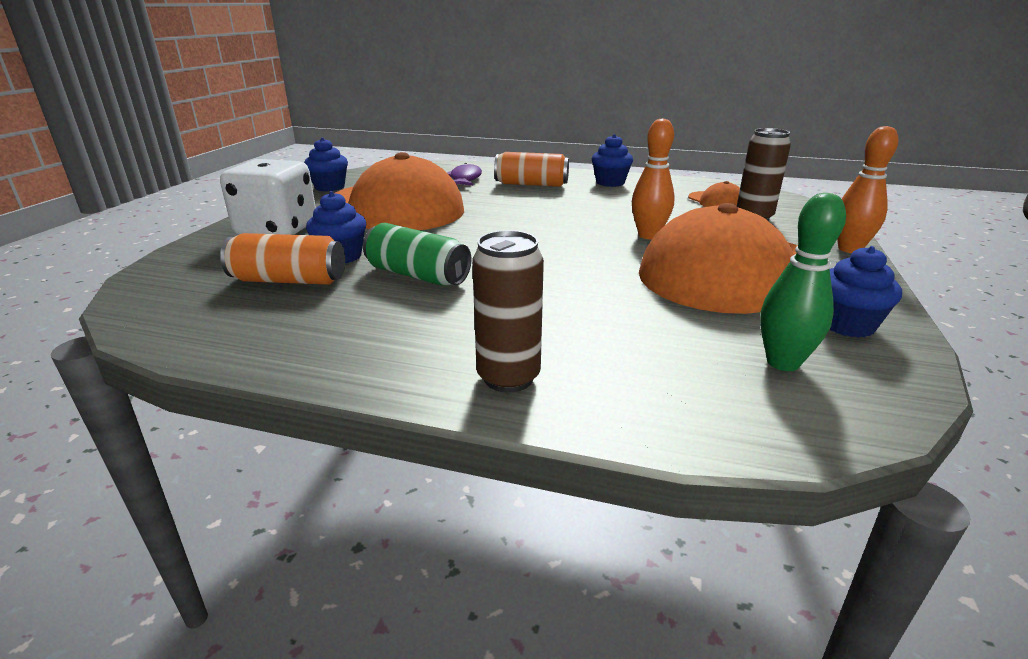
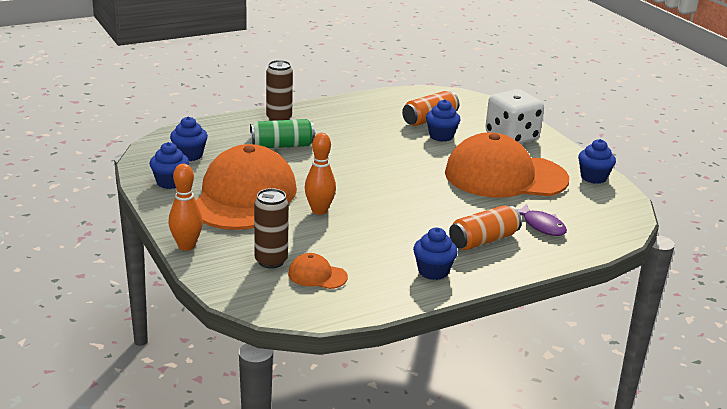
camera: 135 degrees right, 0 degrees up
(417, 275) = (386, 140): green can -> green can (282, 146)
(783, 363) = (189, 155): green bowling pin -> blue cupcake

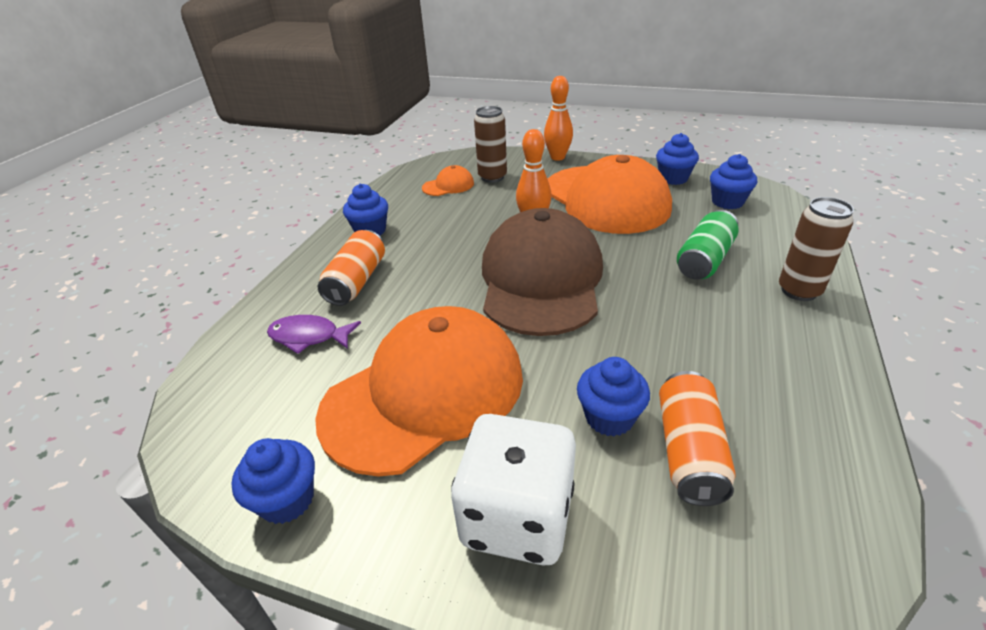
camera: 140 degrees right, 10 degrees up
(378, 183) = (541, 279): none -> brown cap

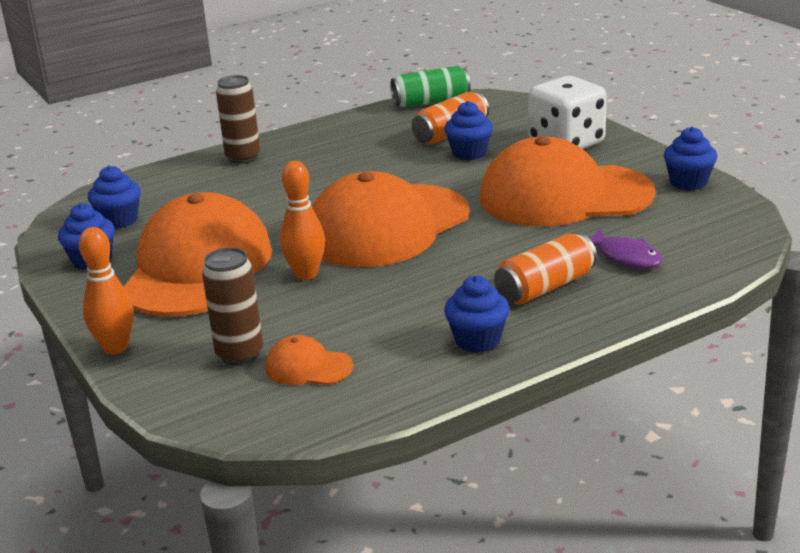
camera: 140 degrees left, 10 degrees down
(541, 279) = (387, 226): brown cap -> orange cap
(705, 260) = (248, 192): green can -> green can (431, 102)

